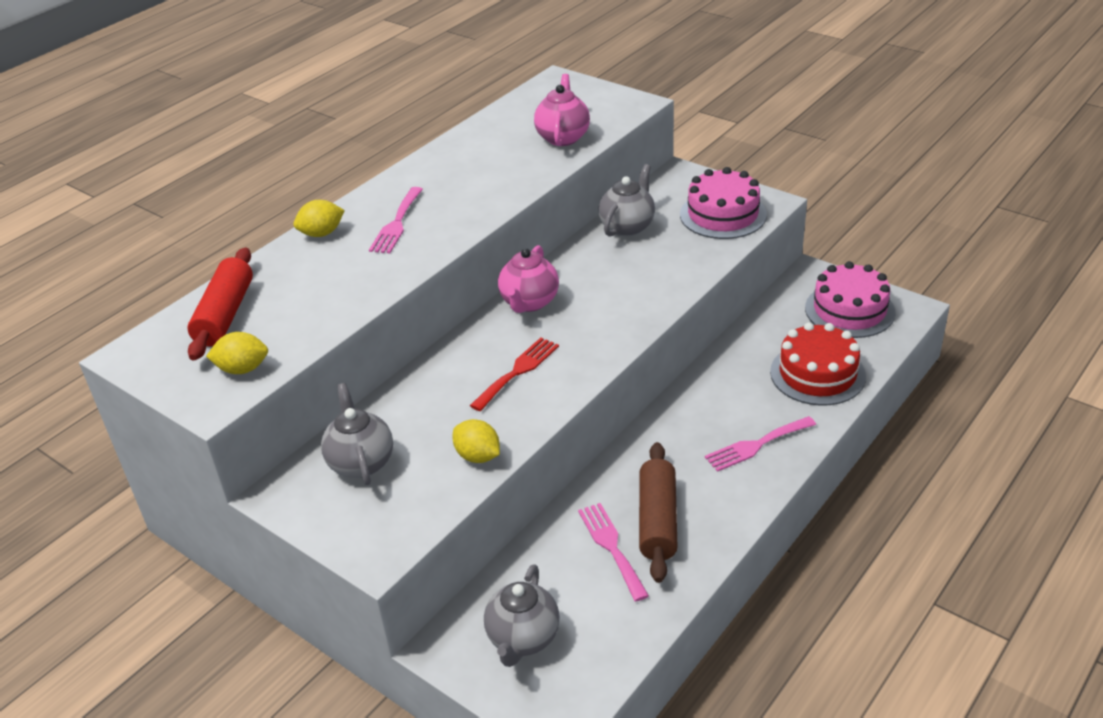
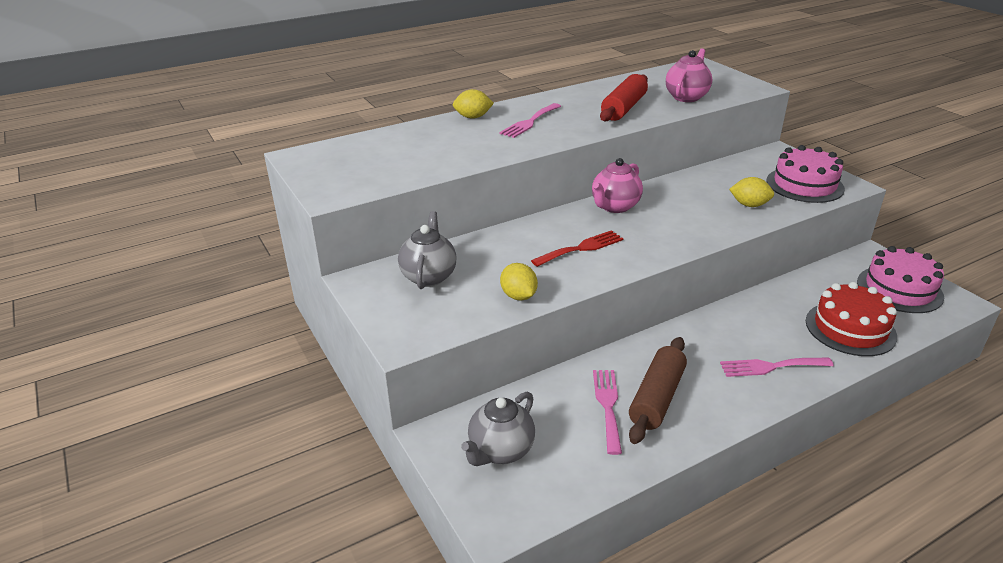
camera: 20 degrees right, 5 degrees down
(225, 315) = (375, 148): red rolling pin -> red rolling pin (623, 108)
(242, 369) = (364, 181): yellow lemon -> yellow lemon (749, 205)
(627, 227) = (719, 176): grey teapot -> none

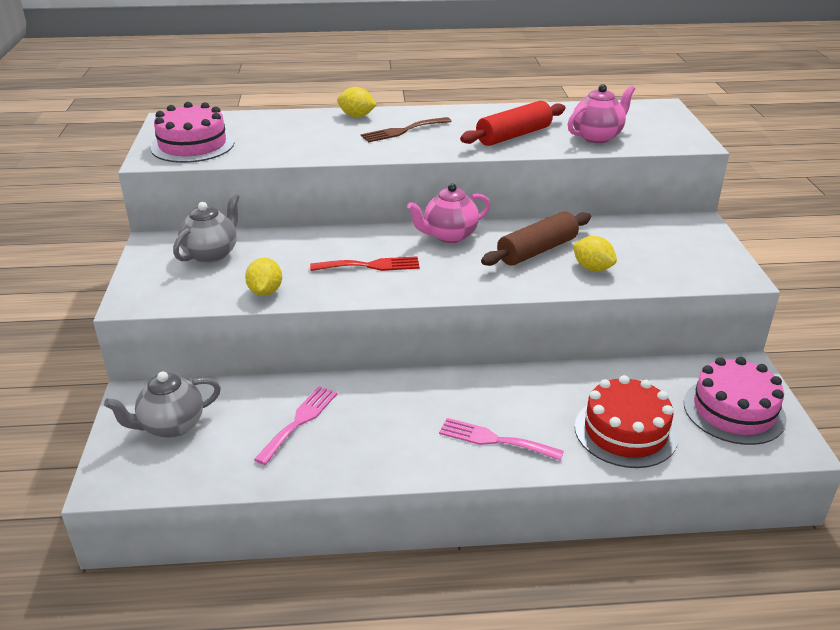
camera: 25 degrees right, 0 degrees up
(529, 122) = (402, 131): pink fork -> brown fork
(656, 398) = (350, 430): brown rolling pin -> brown rolling pin (537, 250)
(804, 185) = (683, 263): pink cake -> pink cake (193, 145)

